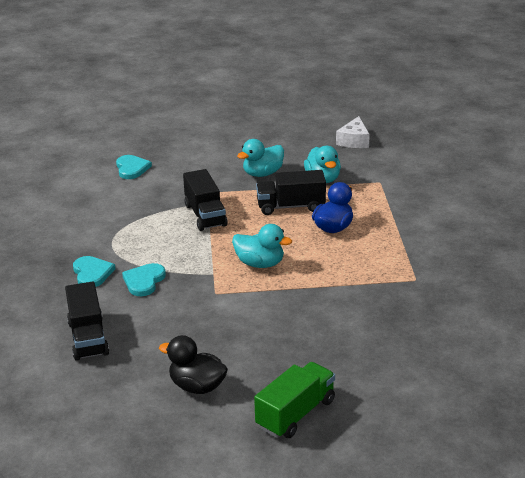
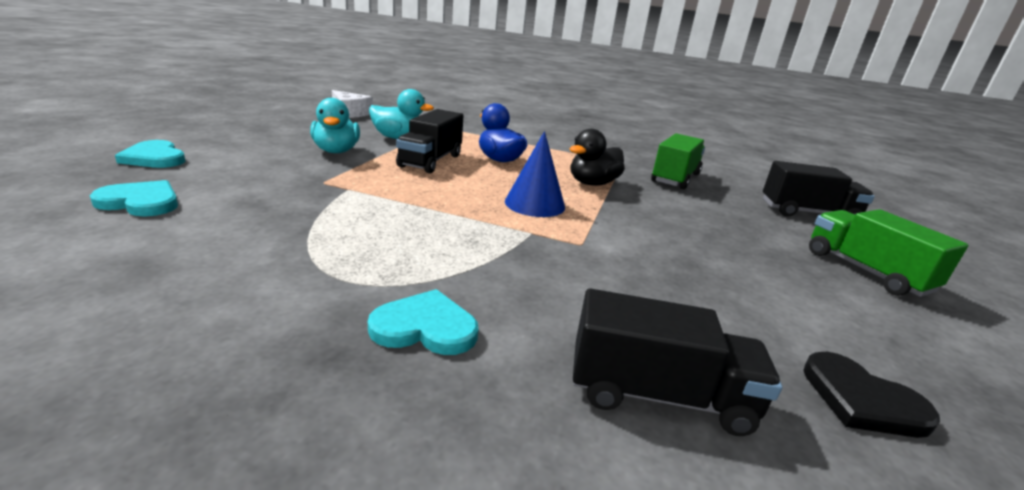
camera: 70 degrees left, 5 degrees down
(124, 396) = (861, 400): none -> black heart
(144, 281) = (504, 284): turquoise heart -> turquoise heart (155, 158)
(197, 386) = (819, 319): black duck -> black duck (592, 183)
(205, 215) = (378, 198): black truck -> black truck (808, 213)
(260, 264) = (534, 204): turquoise duck -> blue cone
(408, 312) = (675, 178): none -> green truck

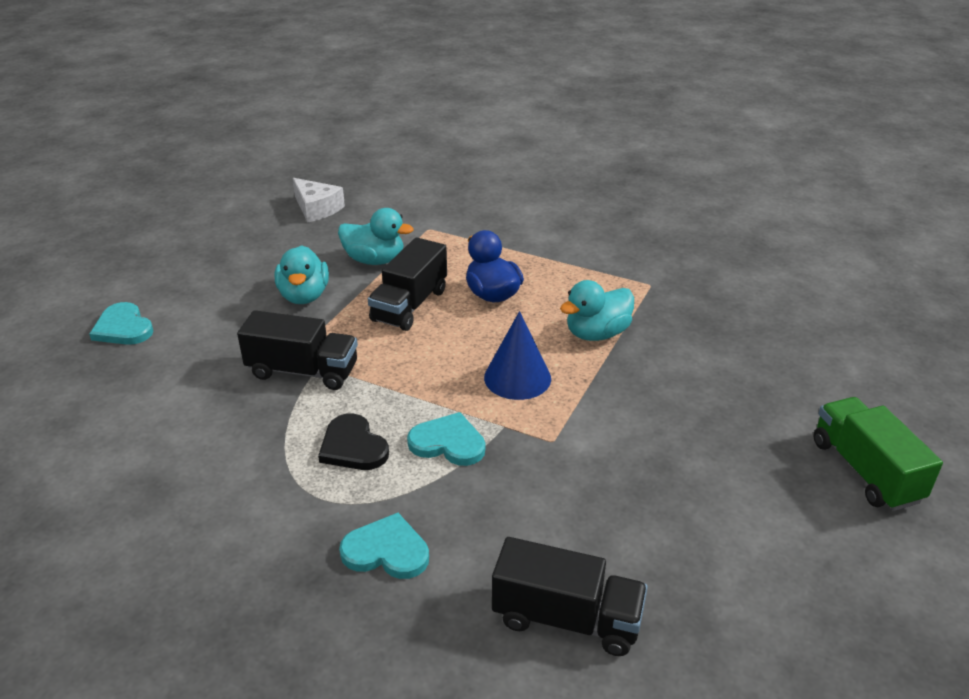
camera: 10 degrees right, 10 degrees up
(141, 202) = (130, 401): turquoise heart -> turquoise heart (448, 443)
(592, 183) = (597, 334): black duck -> turquoise duck
(675, 178) = (710, 313): green truck -> none
(808, 213) = (857, 372): black truck -> black truck (303, 371)
(861, 400) = (746, 627): black heart -> black heart (353, 446)

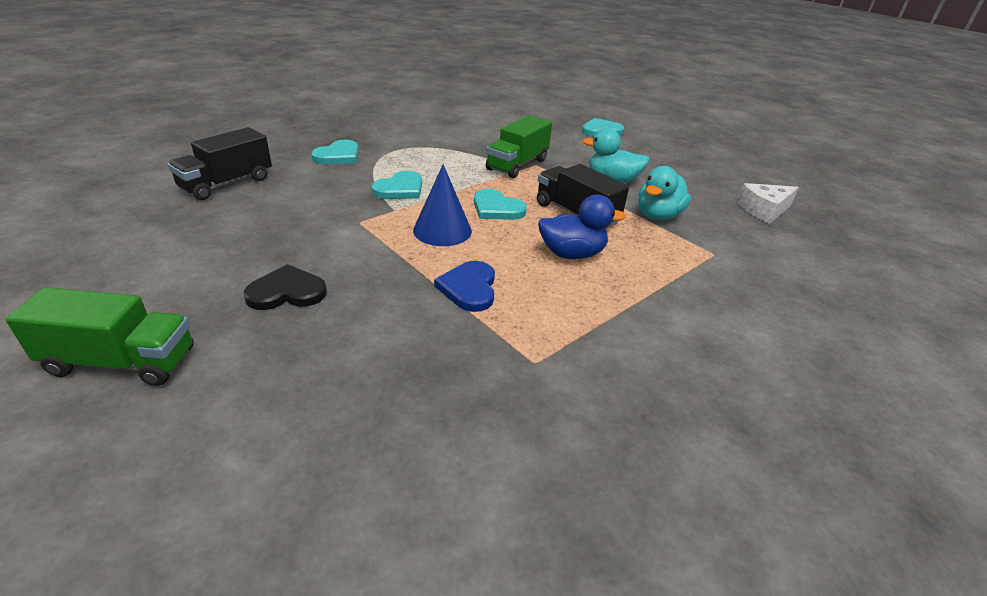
camera: 110 degrees right, 0 degrees up
(303, 371) = (517, 164): black truck -> green truck
(353, 446) = (429, 164): black heart -> black heart (287, 292)
(439, 356) = (497, 208): none -> turquoise heart
(597, 334) = (469, 288): turquoise duck -> blue heart

